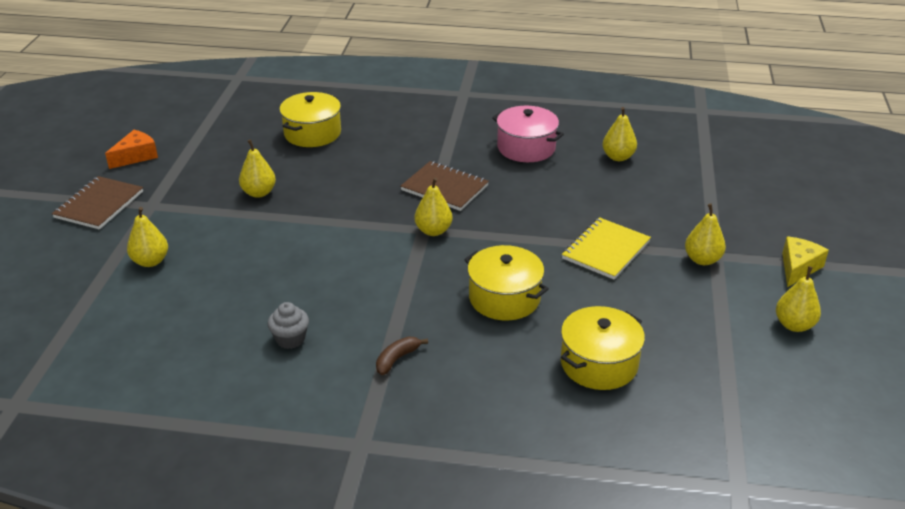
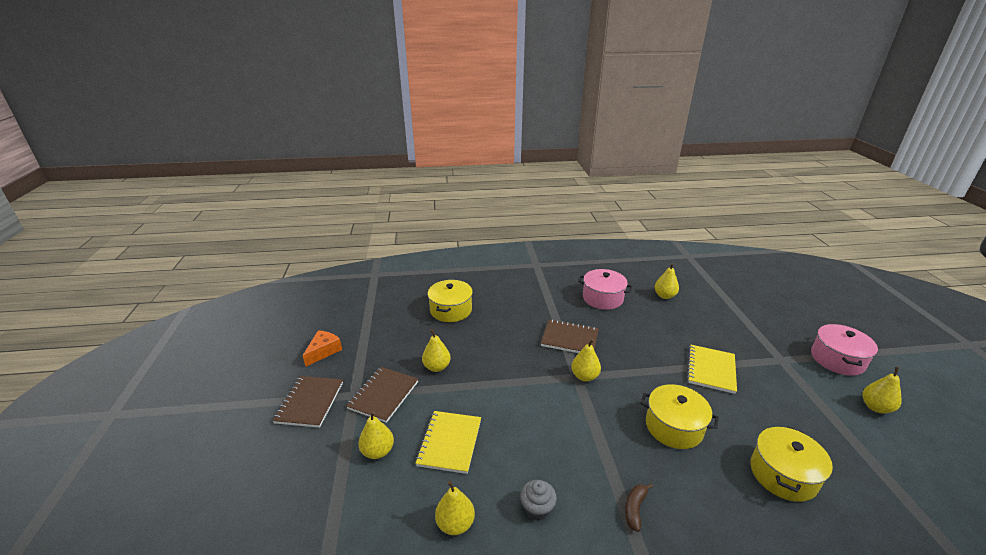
camera: 15 degrees left, 5 degrees down
(182, 211) = (383, 395): none -> brown notebook
(232, 267) = (450, 442): none -> yellow notebook
(702, 259) = (776, 365): yellow pear -> yellow pear (455, 523)
(798, 267) = (837, 359): yellow cheese -> pink pot

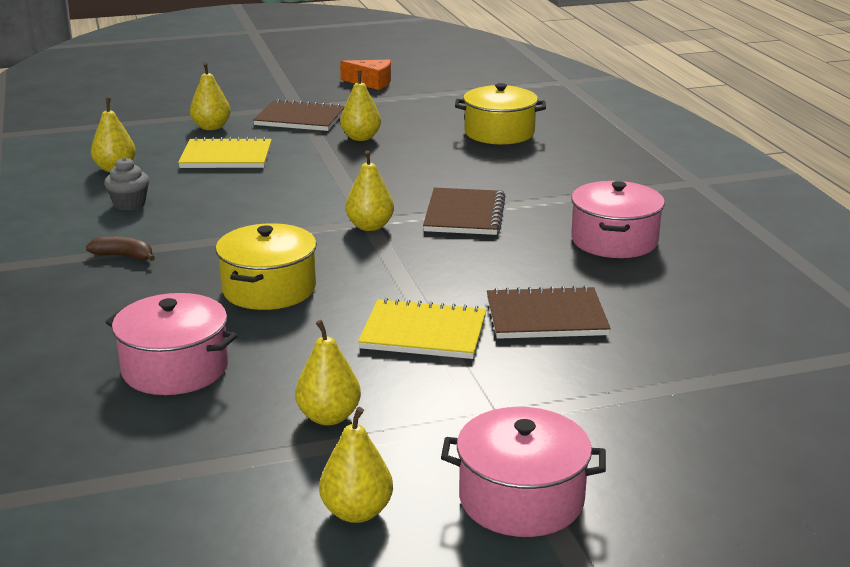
camera: 80 degrees right, 5 degrees down
(310, 402) = (281, 91): brown notebook -> brown notebook (546, 317)
(664, 296) = (670, 303): yellow pear -> yellow pear (329, 417)
(783, 474) = (175, 368): yellow pot -> pink pot

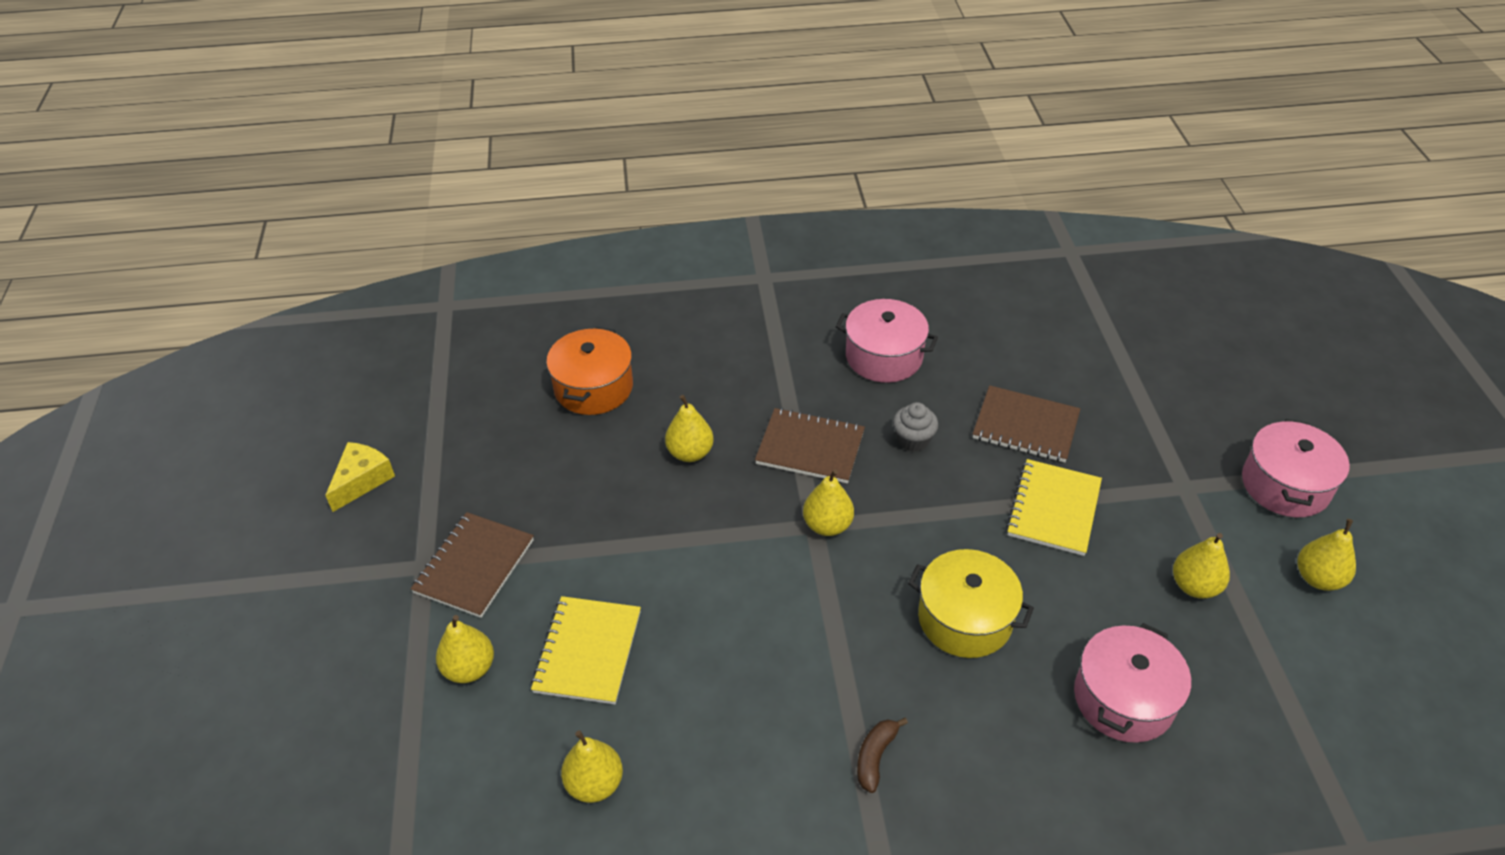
camera: 80 degrees left, 20 degrees up
(129, 204) = (722, 759): grey cupcake -> grey cupcake (913, 440)
(361, 138) = (566, 510): yellow pear -> yellow pear (690, 453)
(371, 82) = (362, 480): orange cheese -> yellow cheese
(499, 133) = (593, 387): yellow pot -> orange pot
(546, 317) = (1025, 426): brown notebook -> brown notebook turned 75 degrees counterclockwise

